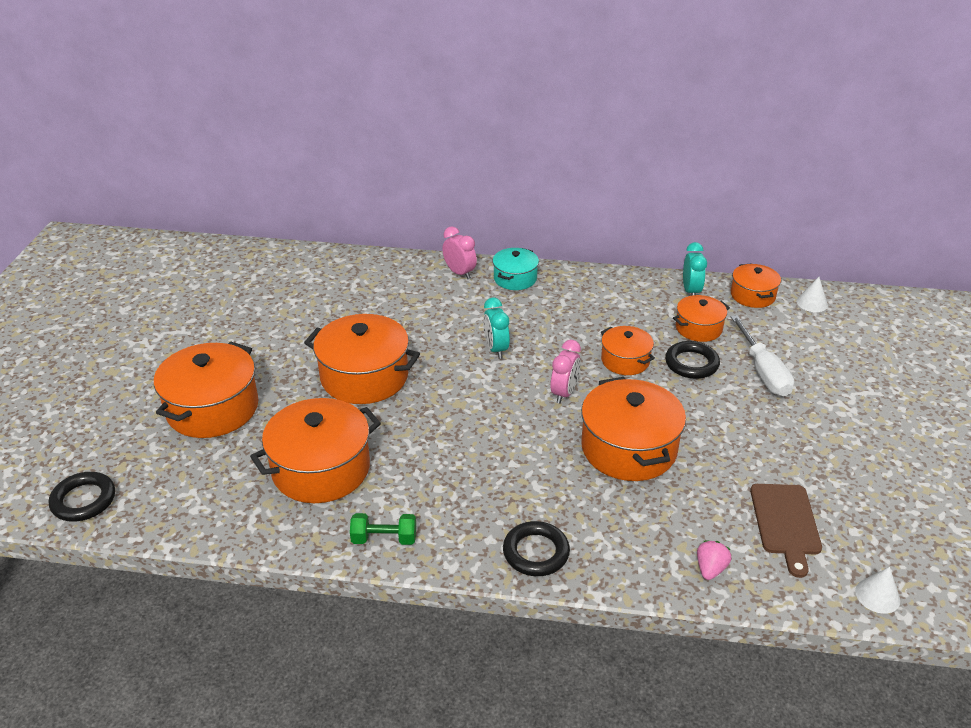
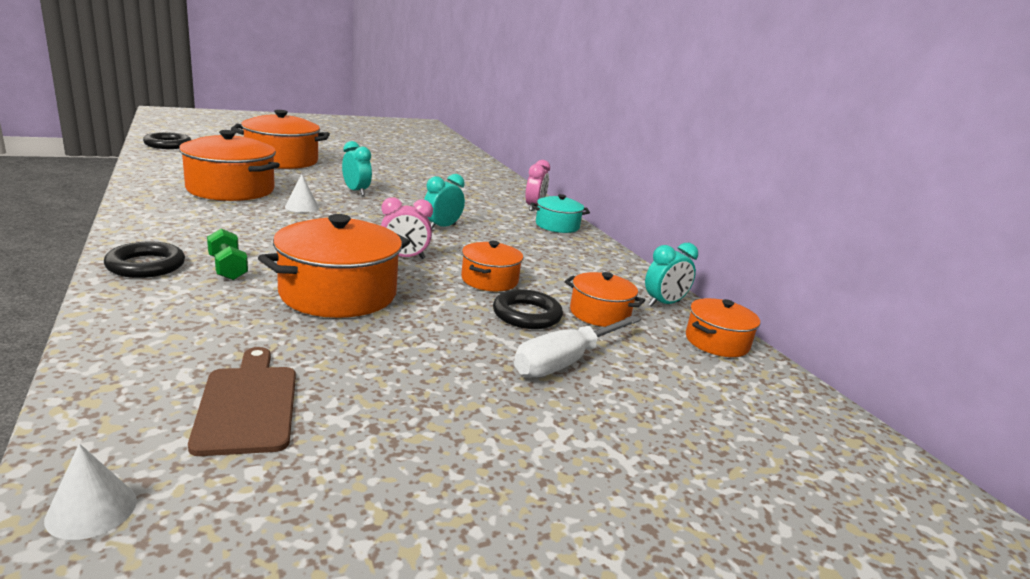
camera: 55 degrees right, 15 degrees down
(364, 377) = (356, 191): orange pot -> turquoise clock
(384, 539) = (150, 213): green dumbbell -> green dumbbell (228, 268)
(710, 569) = (136, 357): pink strawberry -> none
(785, 523) = (248, 404): brown cutting board -> brown cutting board turned 105 degrees clockwise
(812, 303) = (771, 387): white cone -> white cone (302, 207)

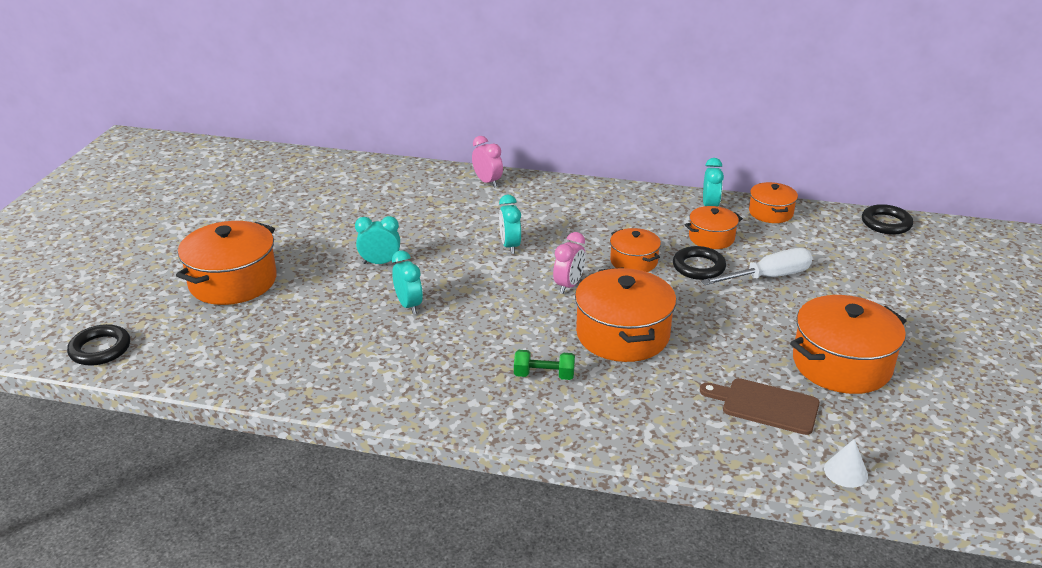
camera: 50 degrees left, 10 degrees up
(146, 265) = (515, 415): black ring -> black ring (886, 223)
(231, 189) = (324, 336): orange pot -> orange pot (841, 364)
(302, 207) = (409, 305): white cone -> turquoise clock
(557, 225) = (540, 189): turquoise pot -> none
(566, 362) = (768, 277): white screwdriver -> white screwdriver turned 105 degrees counterclockwise

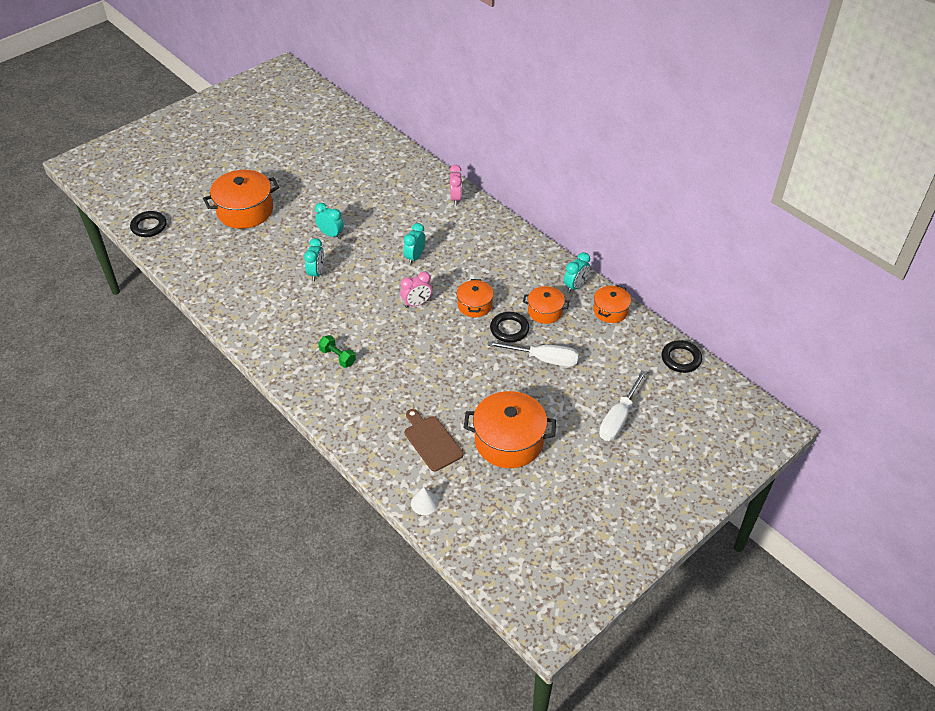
camera: 35 degrees right, 15 degrees up
(622, 334) = (408, 353): orange pot -> none
(908, 294) = (618, 418): none -> white screwdriver

